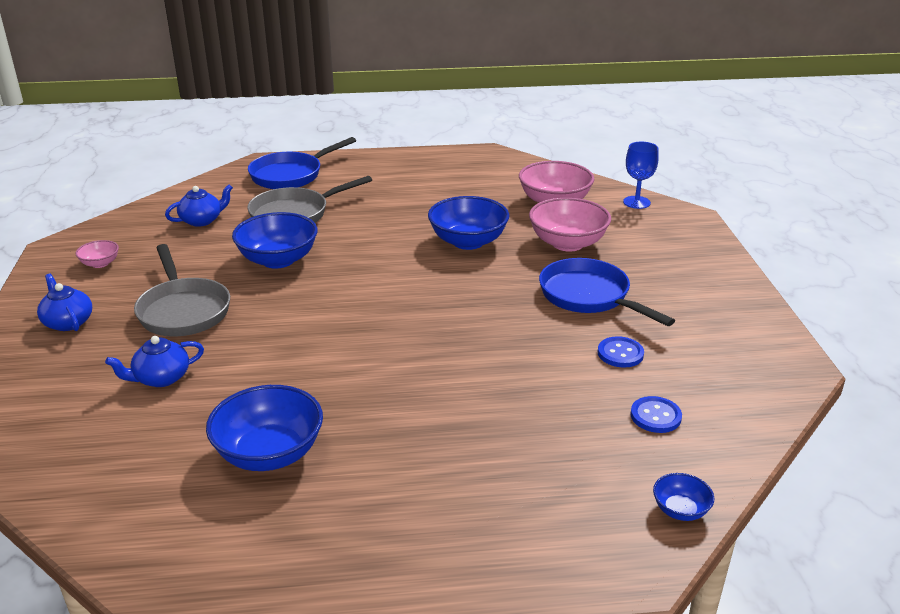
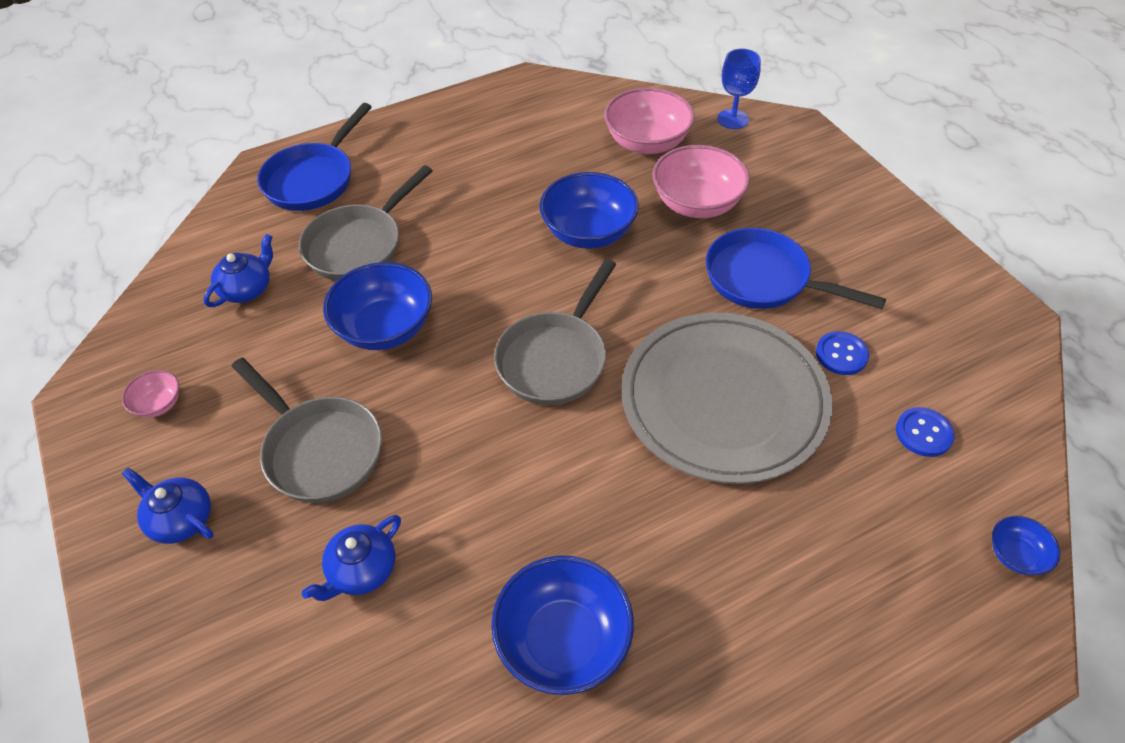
camera: 20 degrees left, 20 degrees up
(387, 303) = (555, 359): none -> grey pan
(499, 356) = (723, 400): none -> grey plate

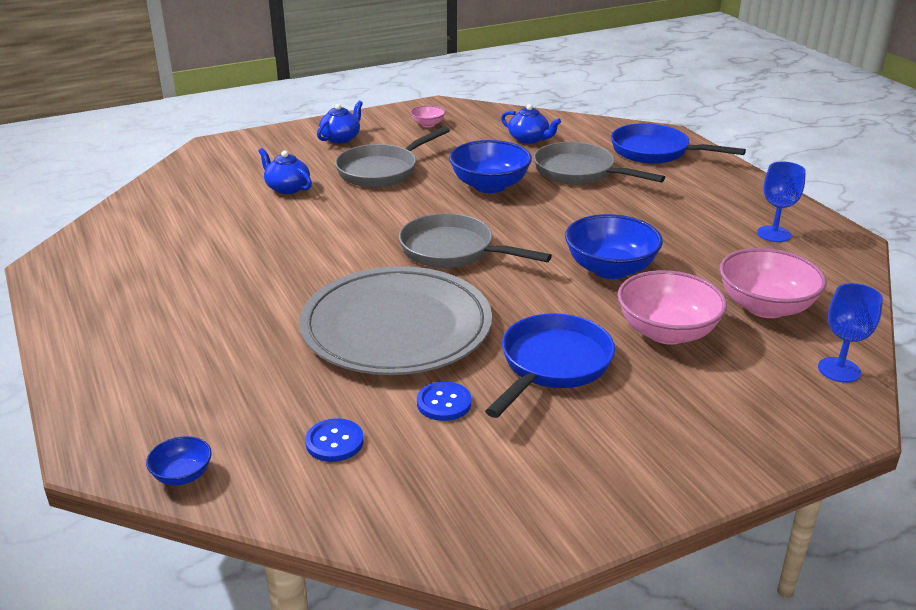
camera: 90 degrees right, 20 degrees down
(516, 120) = (774, 234): none -> blue goblet
(563, 640) = (210, 251): blue bowl -> none

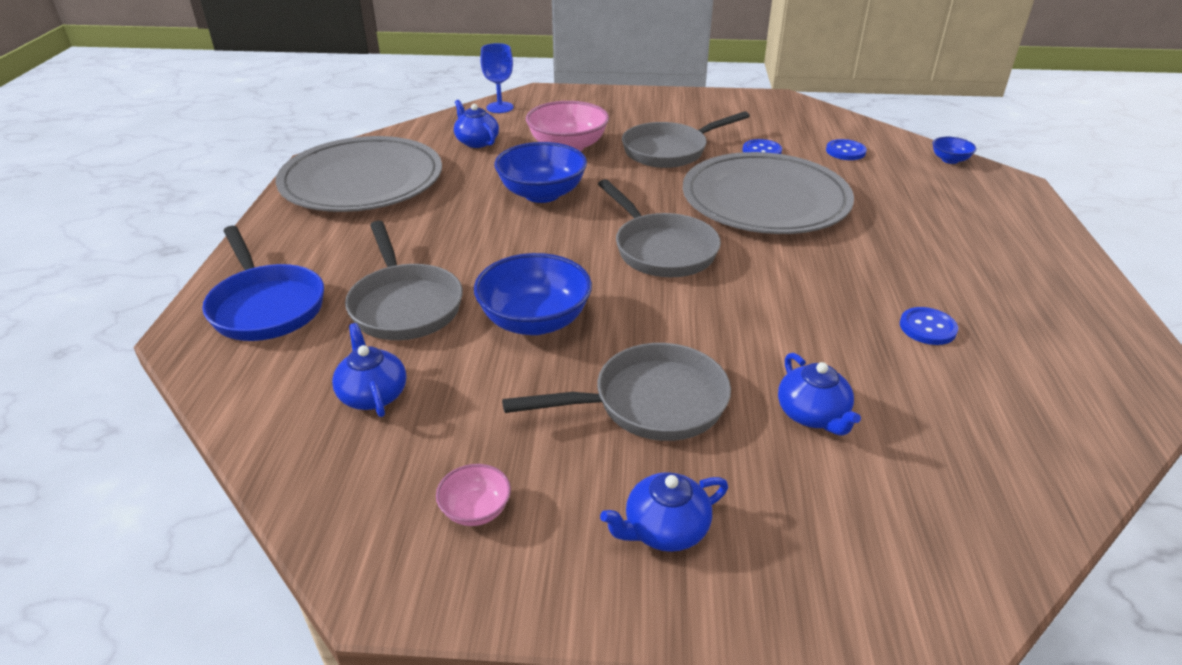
camera: 150 degrees left, 5 degrees up
(217, 251) = (927, 328): none -> blue button
(552, 365) = (669, 151): blue pan -> grey pan
(765, 307) = (476, 142): pink bowl -> blue teapot
(774, 234) = (362, 181): blue goblet -> grey plate

